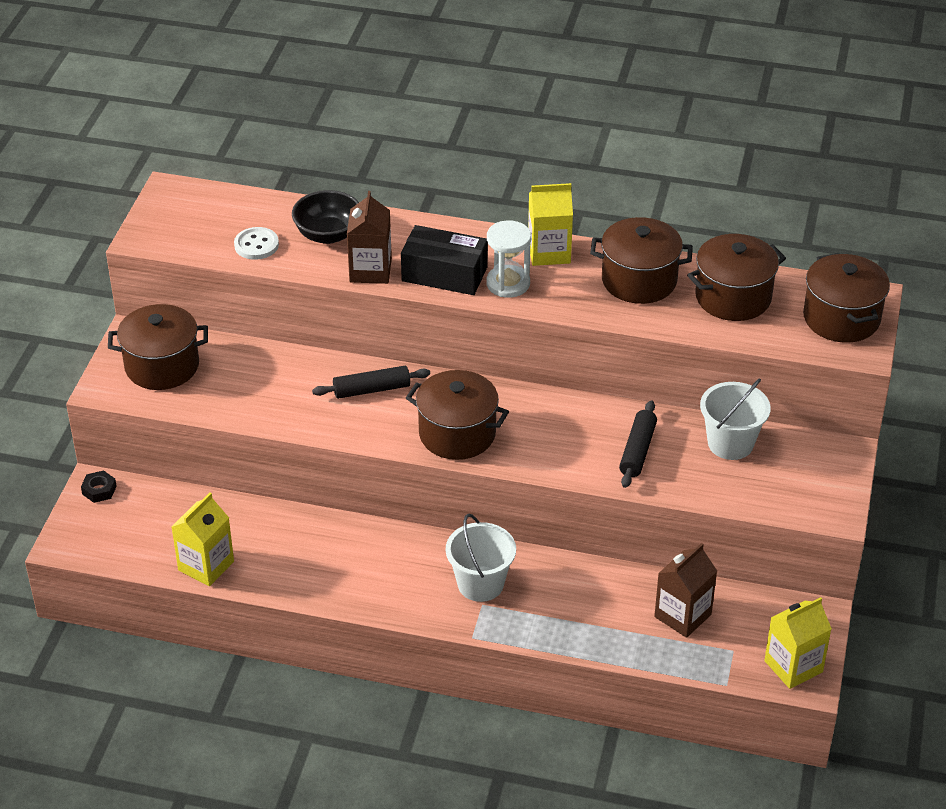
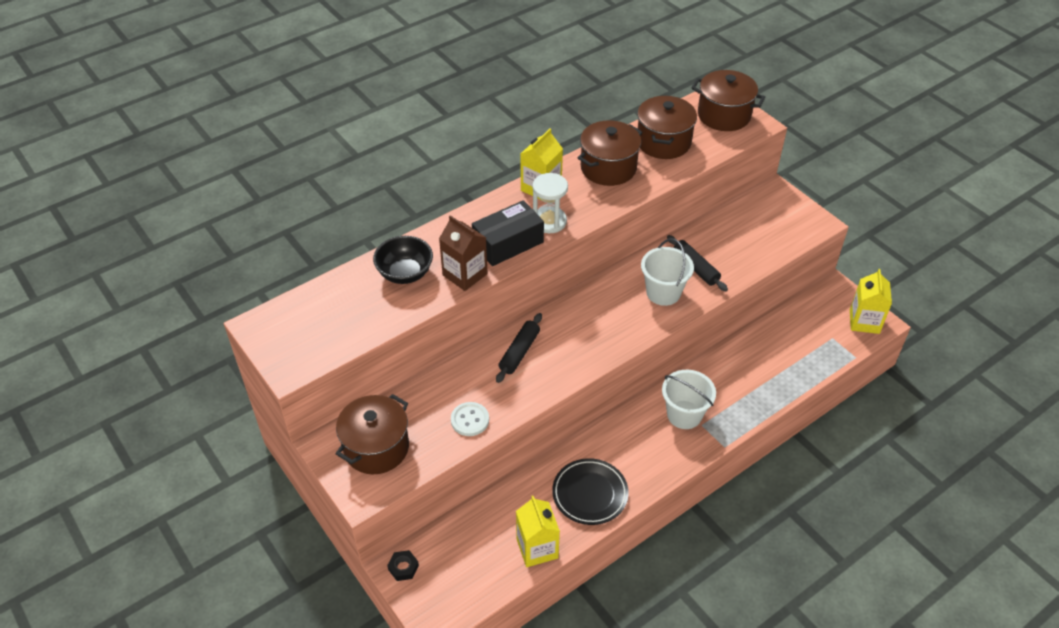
camera: 50 degrees left, 5 degrees up
(256, 245) = (372, 314): white button -> white button (470, 420)
(305, 567) = (590, 494): none -> black plate
(457, 434) = (602, 336): brown pot -> none
(682, 615) = (788, 341): brown carton -> none
(730, 443) = (726, 228): white bucket -> white bucket (663, 292)

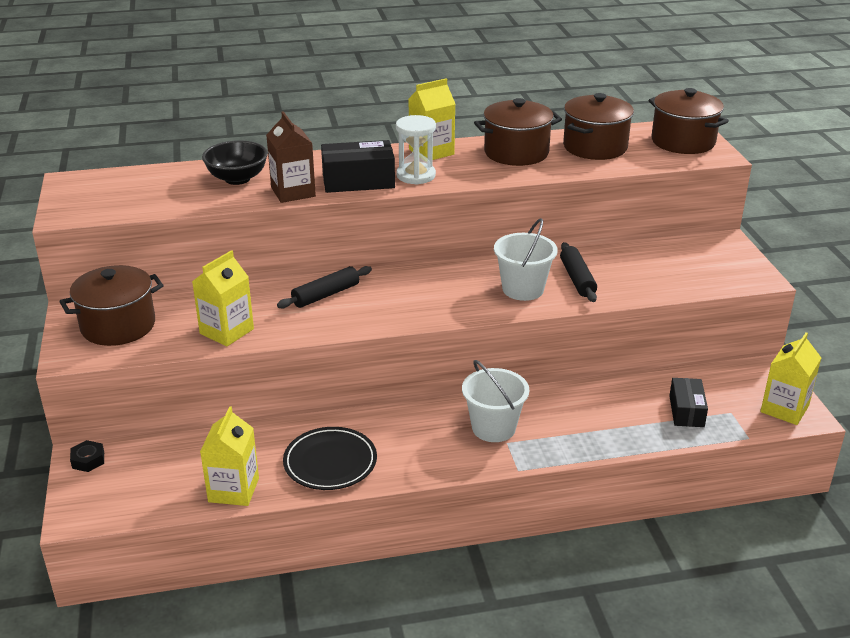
camera: 25 degrees right, 15 degrees down
(470, 420) = (226, 331): white button -> yellow carton
(803, 348) = (686, 411): none -> black box

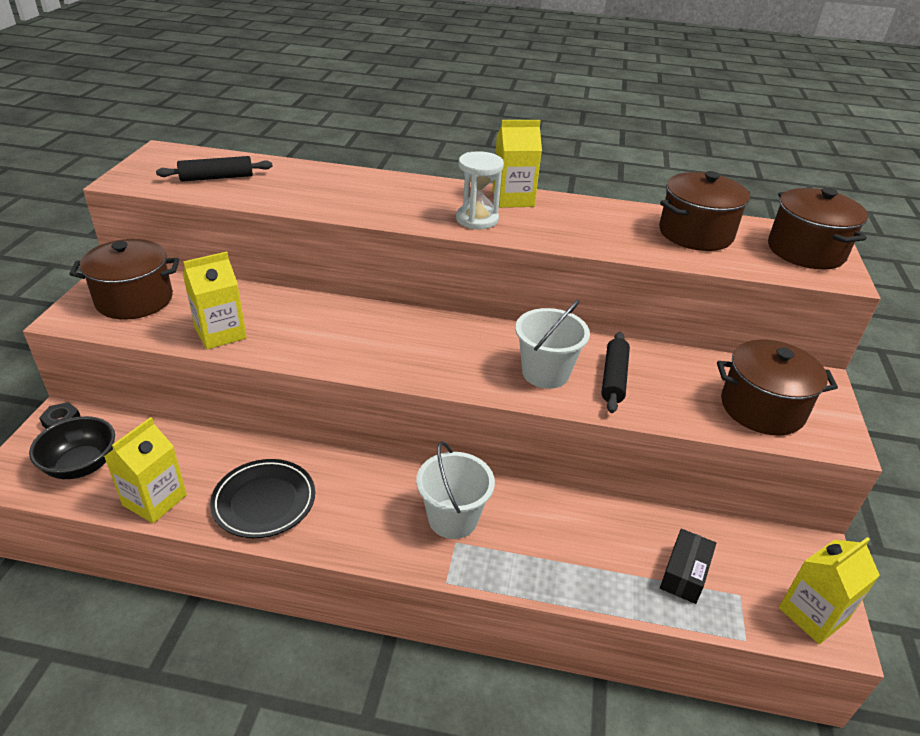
camera: 20 degrees right, 5 degrees up
(237, 178) = (304, 182): black bowl -> black bowl (81, 465)
(293, 192) = (342, 207): brown carton -> none
(326, 295) = (341, 322): black rolling pin -> black rolling pin (217, 178)
(358, 181) = (414, 211): black box -> none
(516, 153) = (602, 220): brown pot -> brown pot (762, 408)

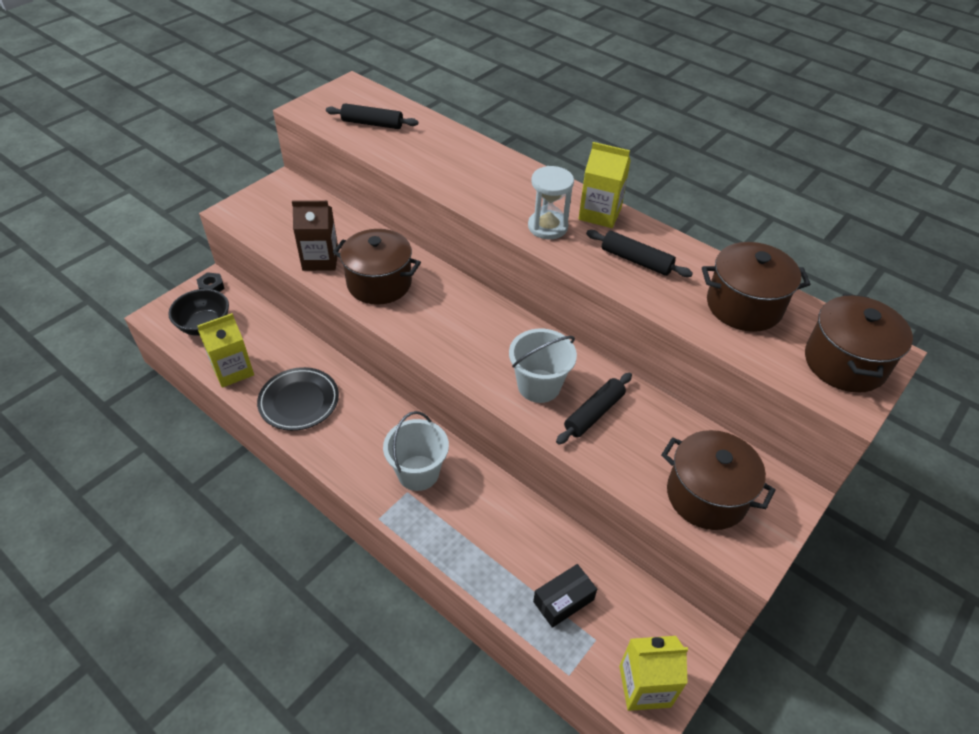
camera: 30 degrees right, 10 degrees up
(134, 300) = (282, 210): brown pot -> brown pot (379, 283)
(220, 333) = (320, 259): yellow carton -> brown carton
(579, 225) = (636, 260): none -> black rolling pin

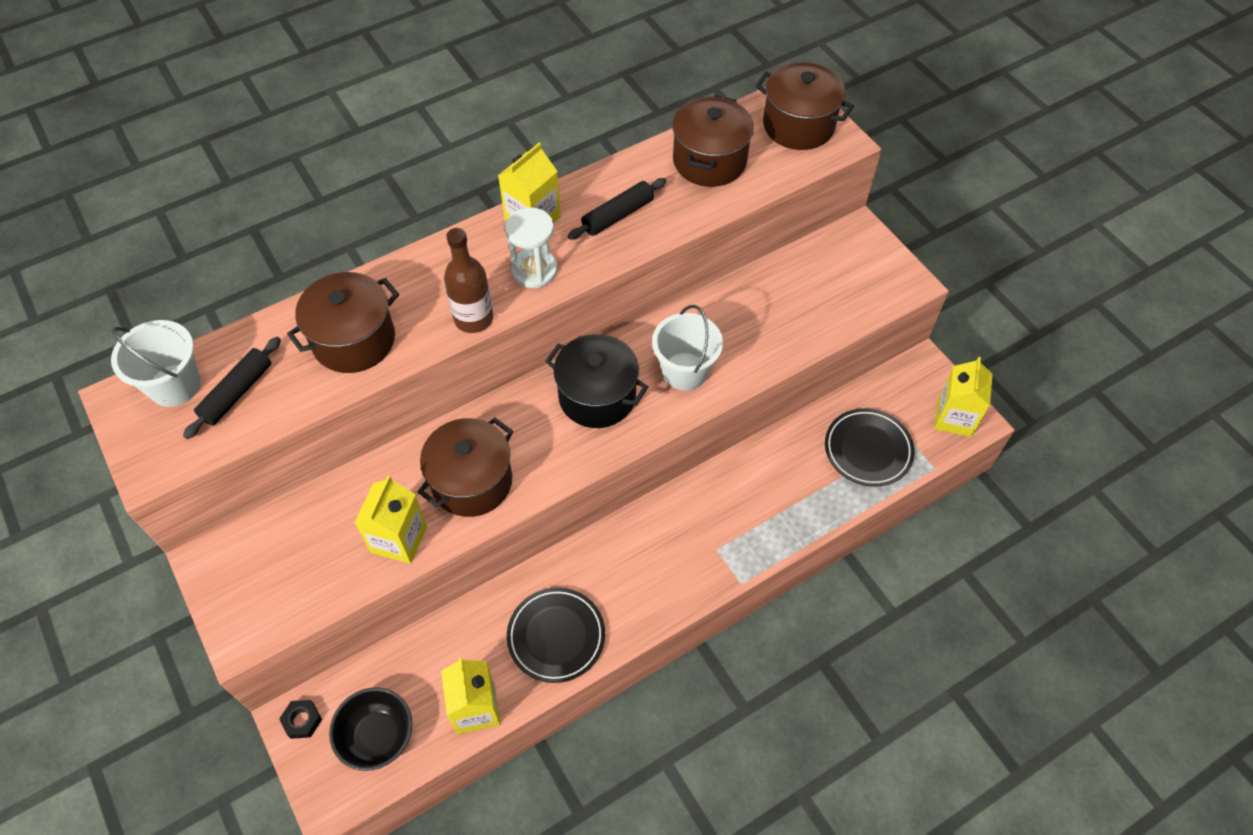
camera: 70 degrees left, 10 degrees up
(320, 259) = (399, 539): brown carton -> yellow carton
(418, 473) = (696, 533): white bucket -> white bucket (175, 385)
(483, 207) = (473, 319): none -> brown bottle
(486, 334) = (597, 396): none -> black pot
(563, 600) = (868, 450): black box -> black plate
(594, 413) = (733, 338): black rolling pin -> none
(706, 495) = (846, 289): brown pot -> brown pot (354, 340)

